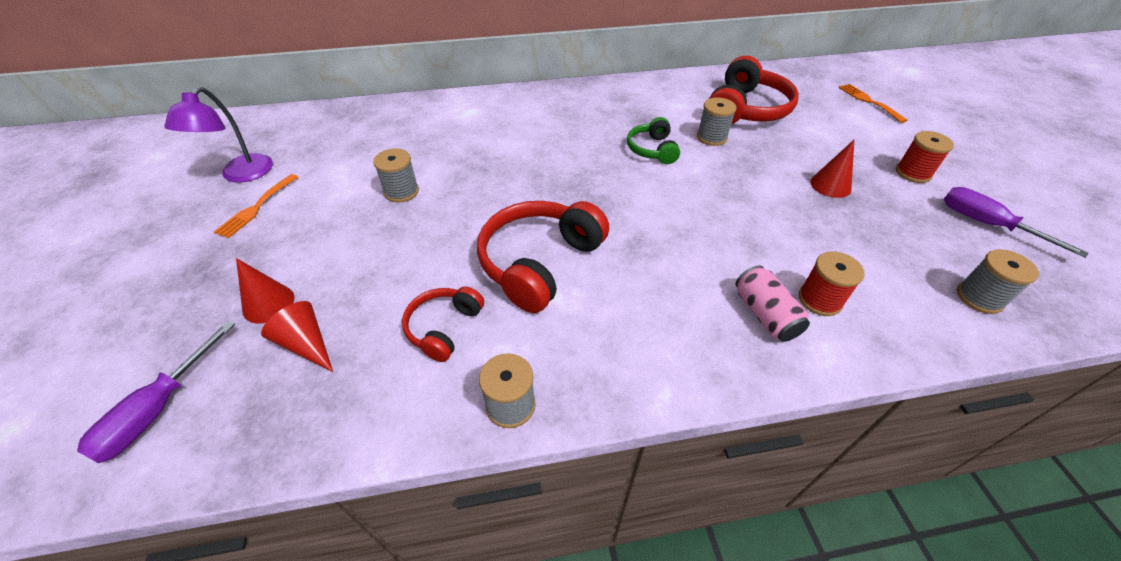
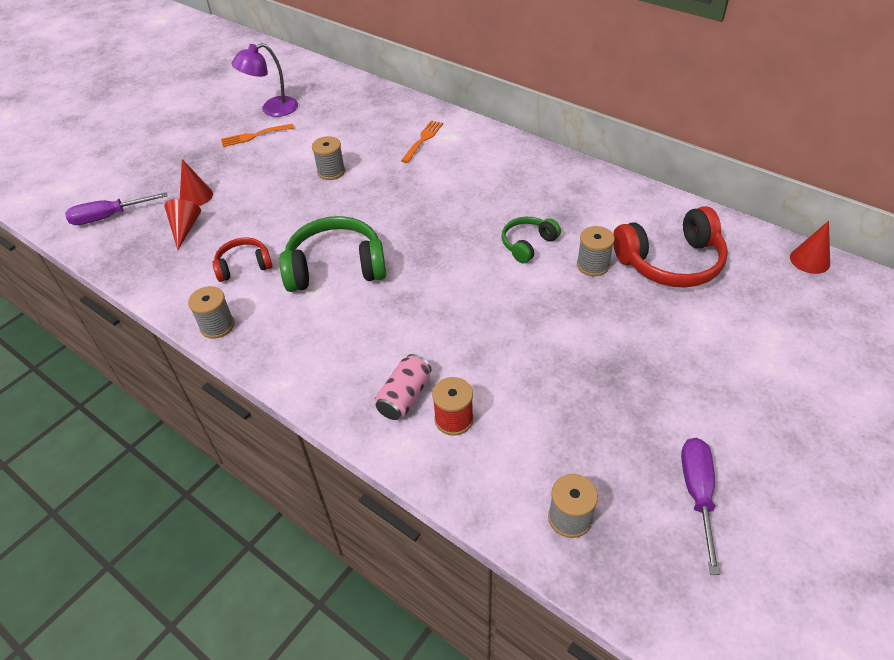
camera: 50 degrees right, 0 degrees up
(539, 263) = (336, 267): red headphones -> green headphones
(830, 185) = (619, 366): red cone -> red cone (809, 260)
(868, 101) = (820, 333): orange fork -> orange fork (423, 140)
(913, 173) = (719, 413): red spool -> none

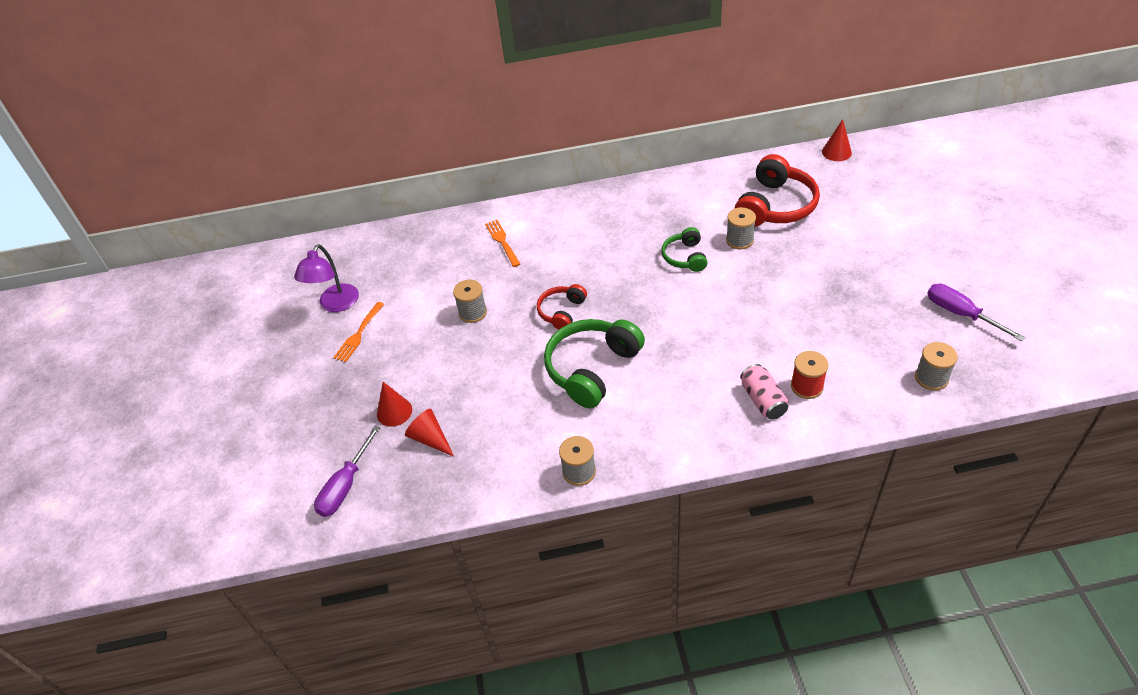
camera: 45 degrees left, 0 degrees up
(244, 266) = (526, 422): red headphones -> red headphones (562, 312)

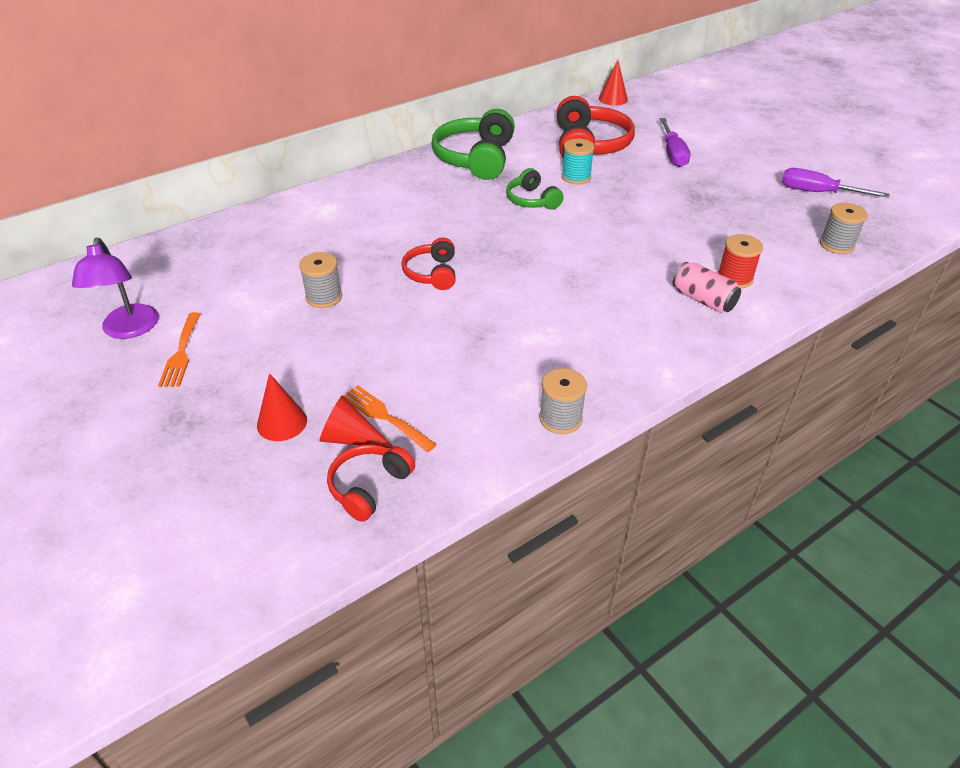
camera: 30 degrees left, 5 degrees down
(345, 486) = (260, 528): purple screwdriver -> purple screwdriver (673, 154)
(423, 480) = (369, 487): none -> red headphones
(502, 241) = (317, 225): orange fork -> orange fork (385, 416)
(592, 368) = (504, 316): green headphones -> green headphones (476, 158)
(739, 240) = (576, 177): grey spool -> turquoise spool

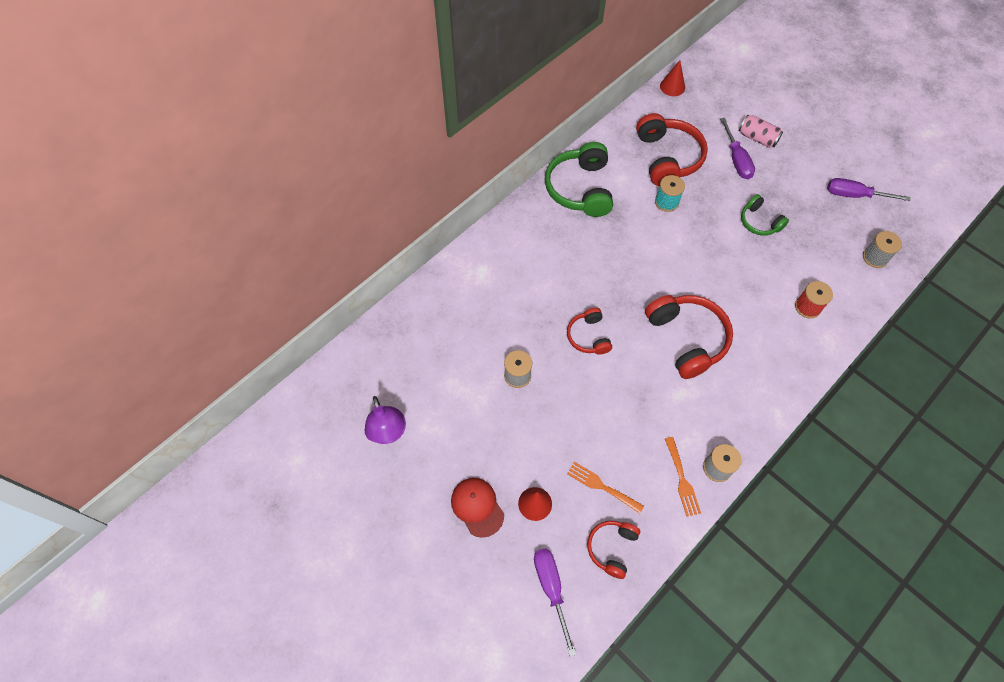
camera: 10 degrees left, 20 degrees up
(181, 353) = (437, 450): orange fork -> orange fork (682, 480)
(200, 415) = (477, 507): none -> red cap
(256, 521) = (551, 588): none -> purple screwdriver
(350, 438) = (585, 509): red cone -> none
(532, 200) = (639, 237): green headphones -> green headphones (759, 222)
(561, 289) = (687, 339): none -> red headphones
(703, 300) = (789, 334): pink can -> pink can (757, 138)

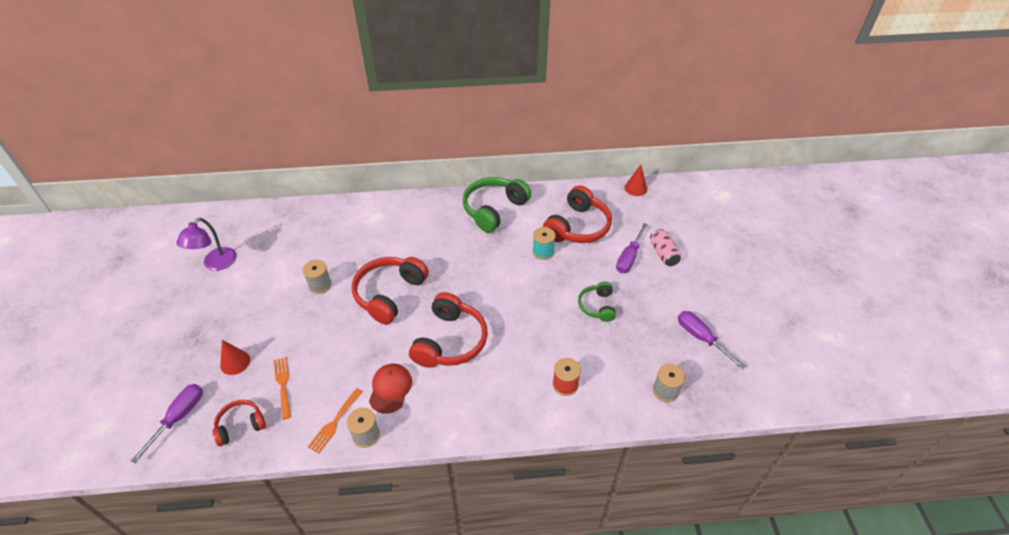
camera: 40 degrees right, 15 degrees down
(477, 507) = (205, 338): red cap -> red cap (390, 389)
(588, 336) = (389, 294): red headphones -> red headphones, size x1.79

